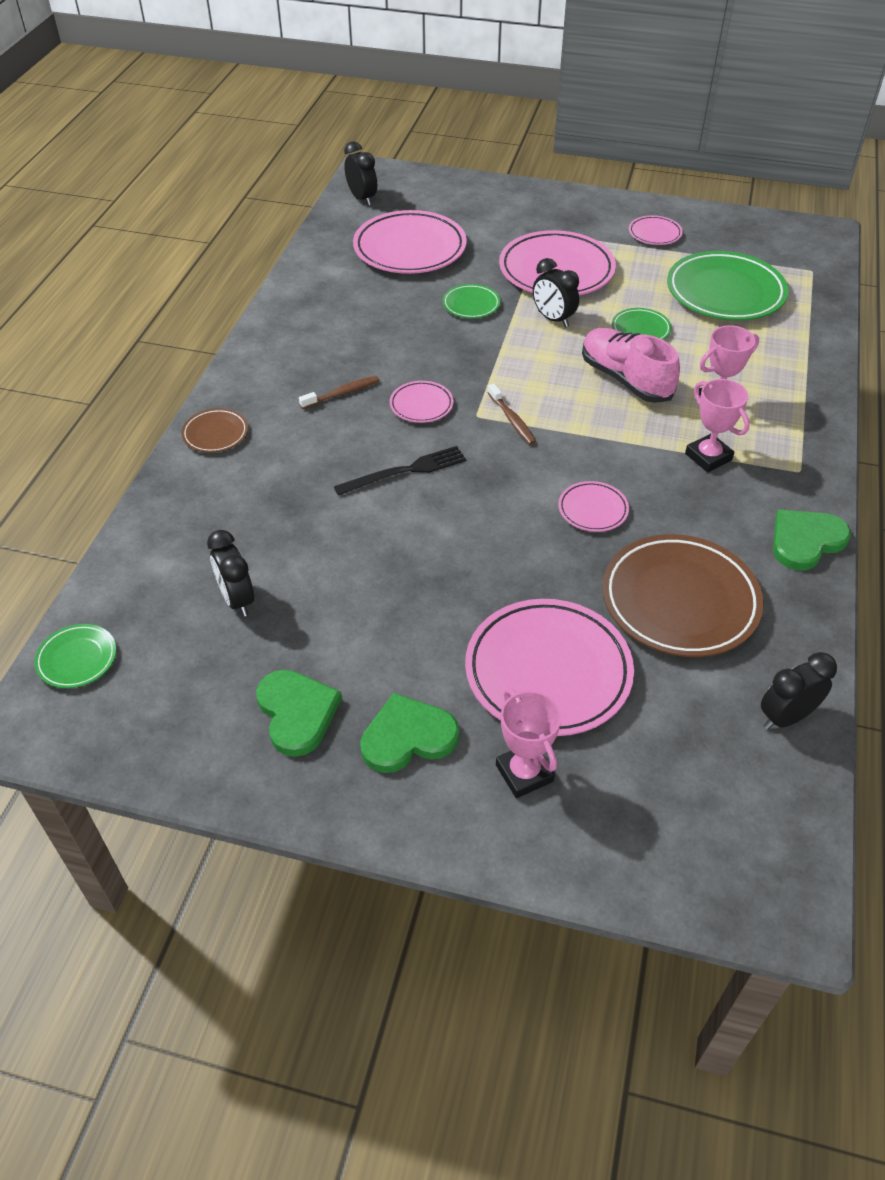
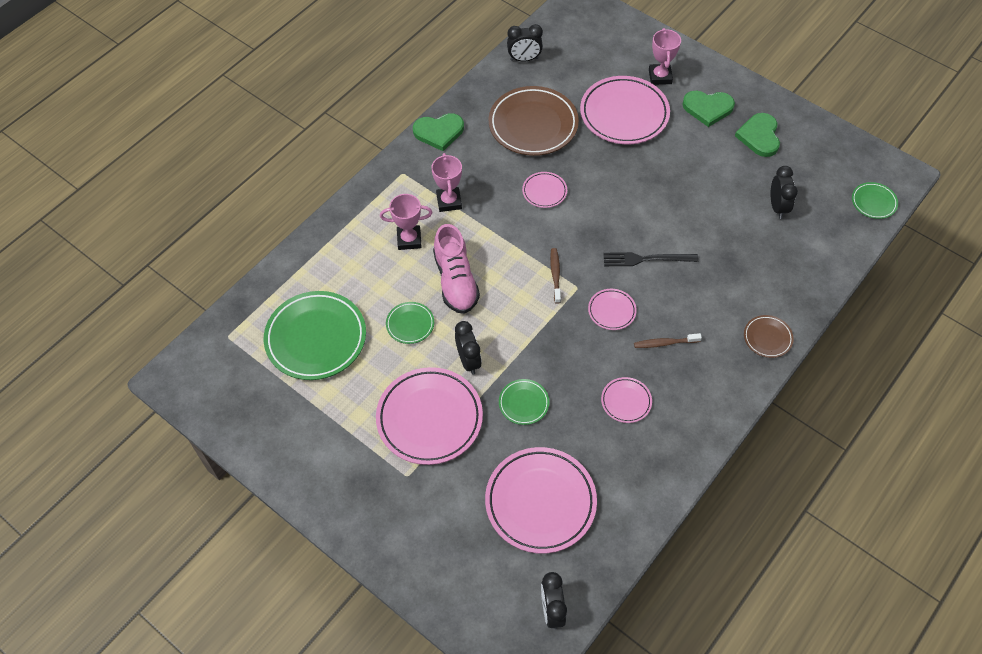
camera: 155 degrees left, 10 degrees up
(654, 233) = (312, 434): pink plate -> pink plate (626, 401)

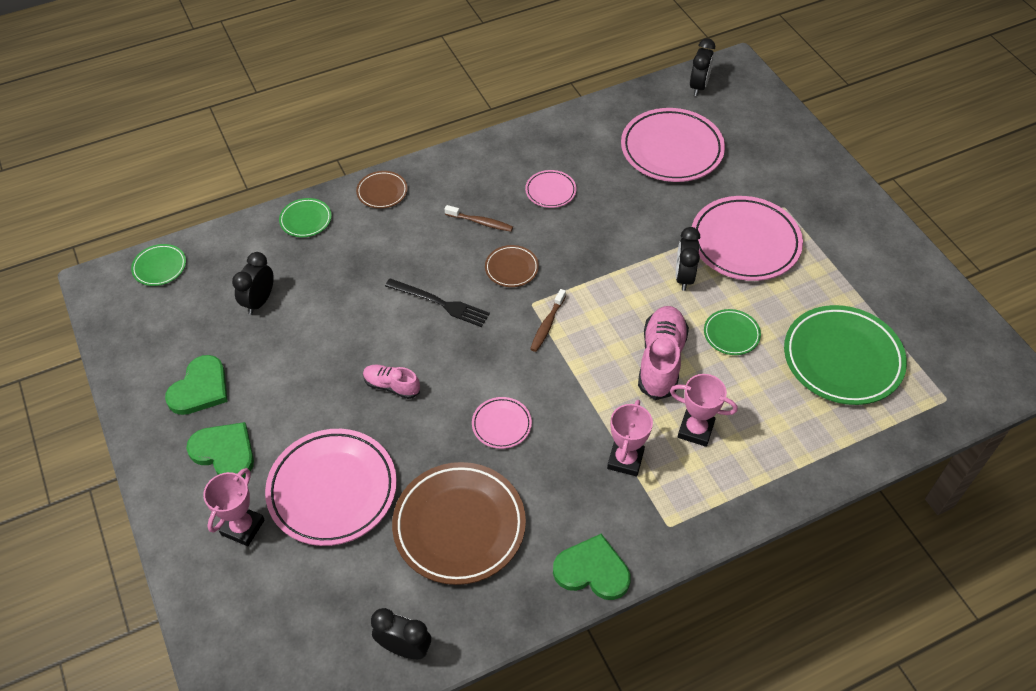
camera: 155 degrees left, 5 degrees down
(523, 403) = (647, 223): green plate -> green plate (306, 220)
(611, 311) = (511, 268): pink plate -> brown plate
(636, 187) = (392, 386): none -> pink shoe

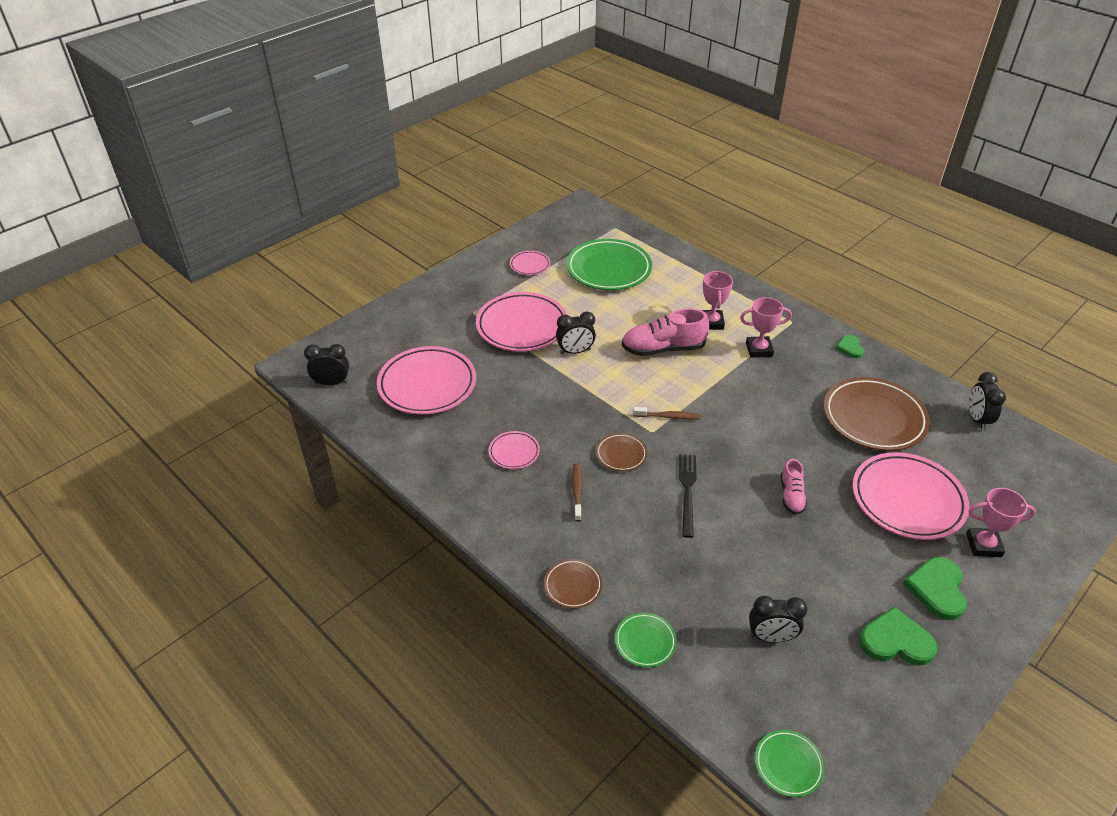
camera: 110 degrees left, 10 degrees down
(501, 424) = (778, 418): pink plate -> pink plate (530, 265)
(592, 570) = (850, 348): green heart -> green heart, size x0.58
(731, 334) = (617, 319): green plate -> none

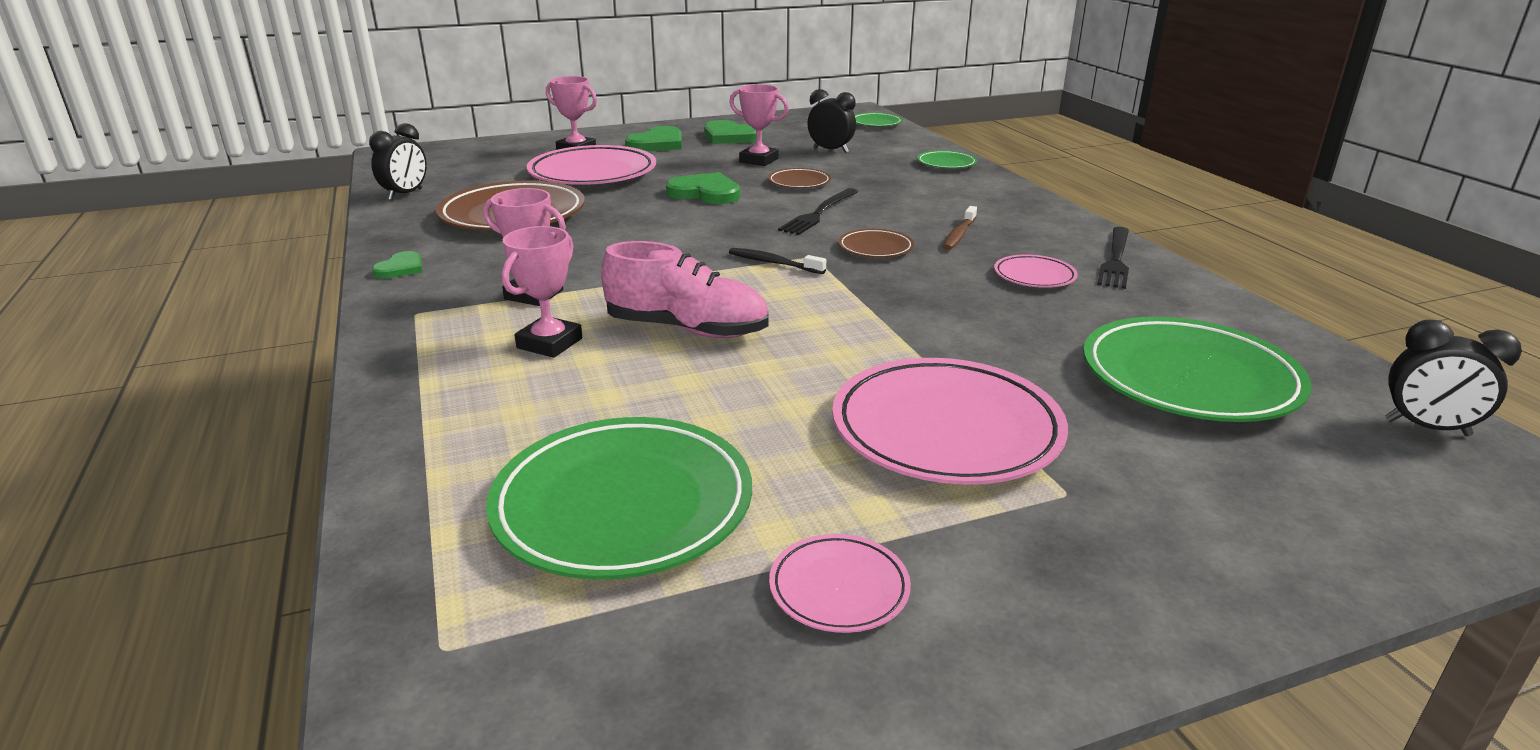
camera: 155 degrees left, 15 degrees down
(427, 384) = (1189, 379): pink plate -> green plate
(467, 491) = (1115, 259): none -> black fork
(573, 585) = (1000, 191): brown plate -> brown plate (799, 182)
(575, 351) = (856, 361): black clock -> none
(668, 417) = (773, 263): brown toothbrush -> black toothbrush
(791, 496) = (705, 193): pink shoe -> green heart
(812, 581) = (759, 160): none -> pink trophy

